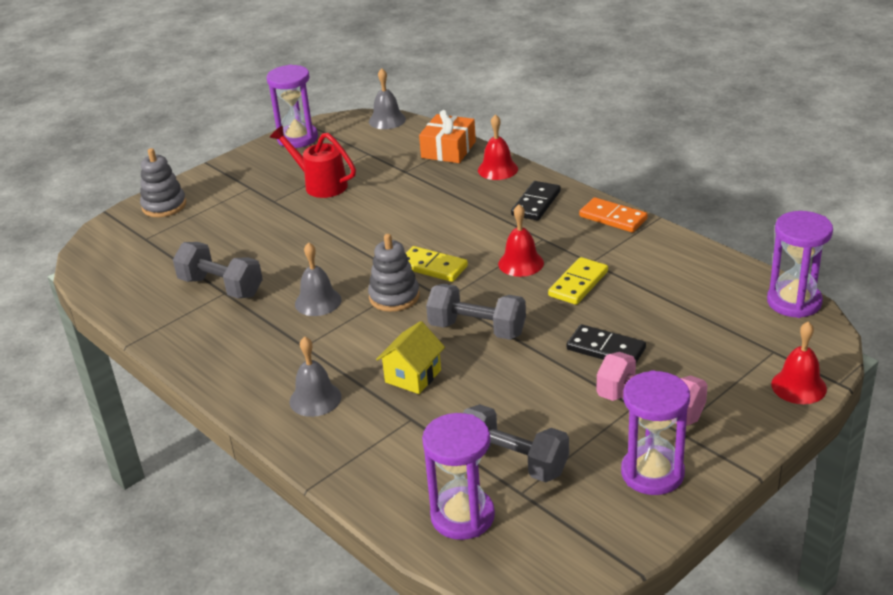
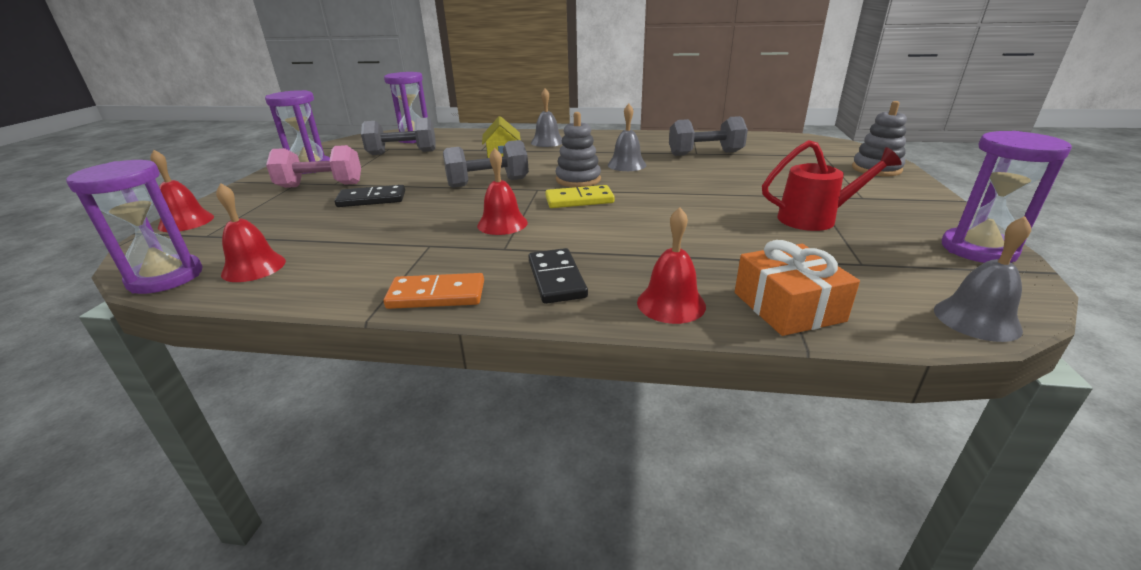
camera: 140 degrees right, 5 degrees down
(578, 284) = (428, 226): yellow domino -> none
(727, 288) = (254, 267): none -> red bell

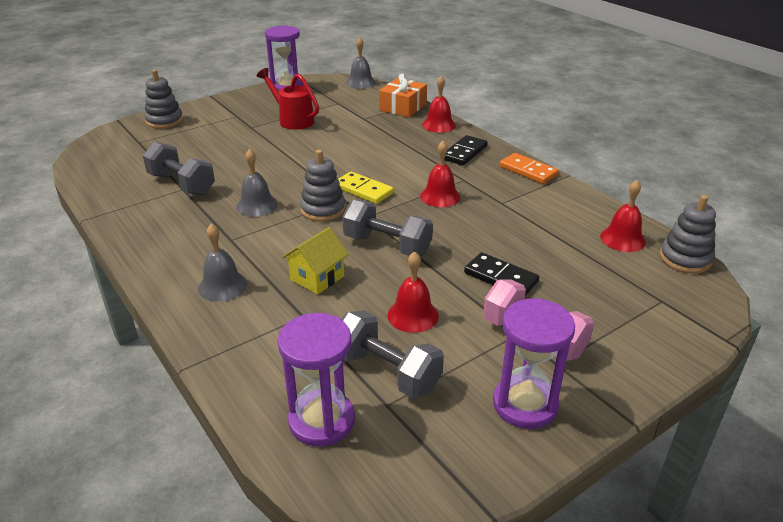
camera: 135 degrees left, 5 degrees up
(166, 277) = (685, 259): purple hourglass -> grey stacking toy
(186, 222) = (685, 337): red bell -> red bell (413, 315)

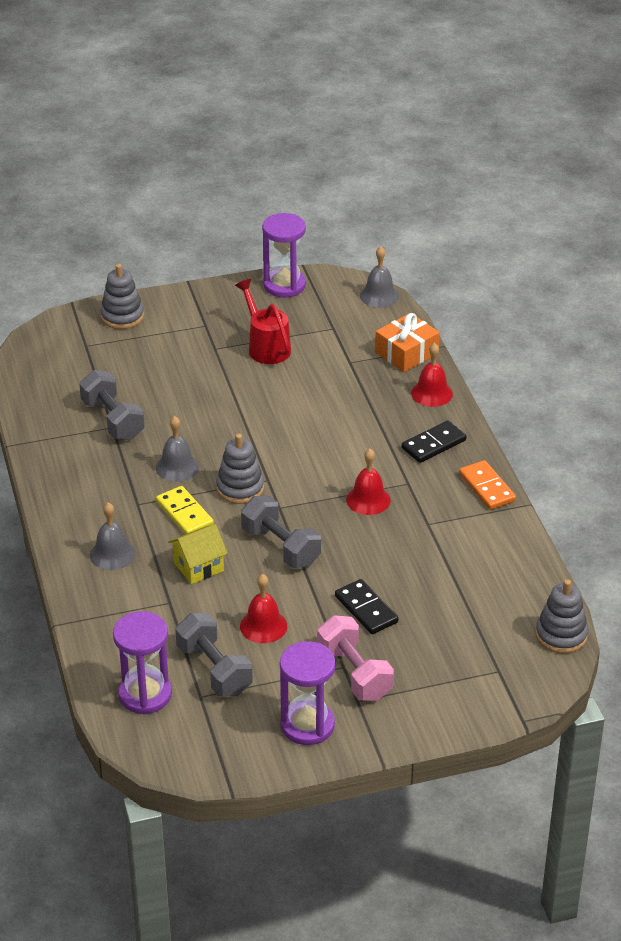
camera: 20 degrees right, 5 degrees up
(363, 190) = (293, 472): yellow domino -> yellow domino (184, 513)
(622, 239) = (518, 598): red bell -> none

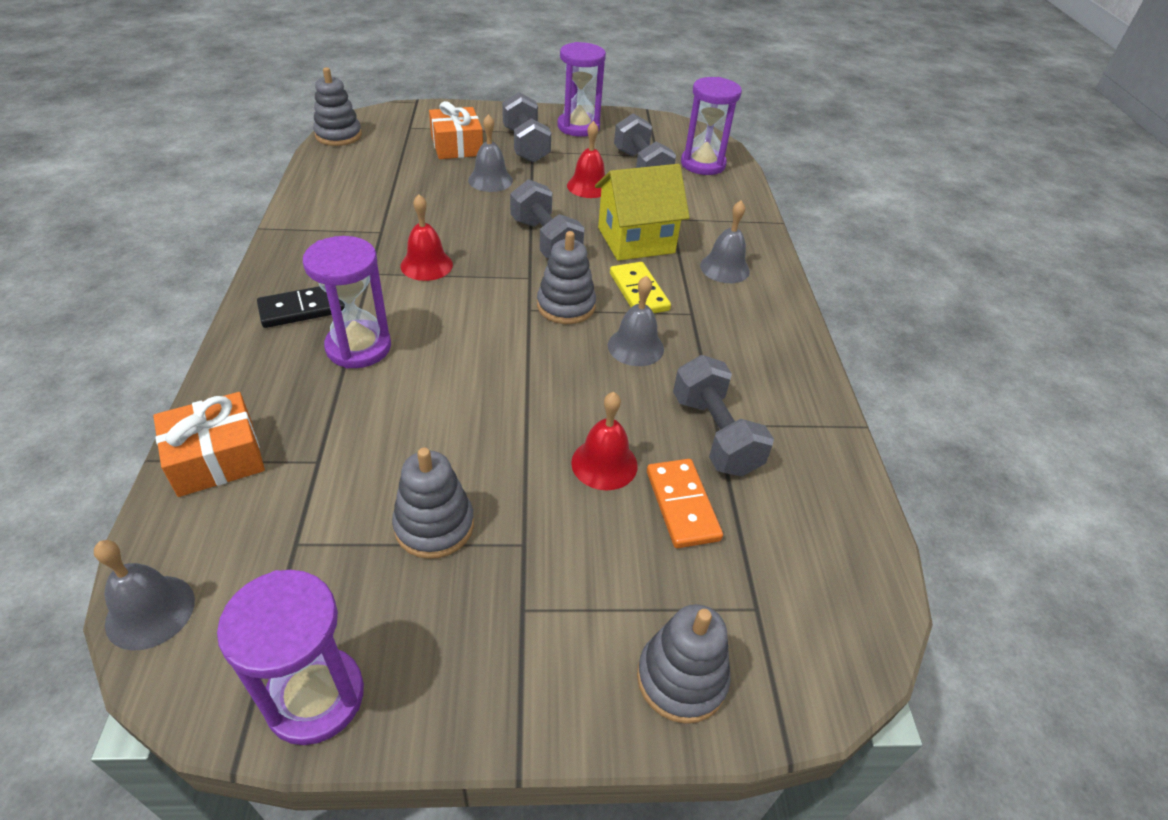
camera: 170 degrees left, 5 degrees up
(198, 567) = (636, 240): yellow house -> yellow house, size x1.56
(266, 347) = (434, 525): red watering can -> grey stacking toy
(354, 673) = (526, 145): pink dumbbell -> grey dumbbell
(366, 609) = (490, 180): black domino -> grey bell
(373, 426) = (358, 347): none -> purple hourglass
(428, 652) = (457, 146): none -> orange gift
(432, 393) = (242, 378): red bell -> red bell (604, 463)
(487, 487) = (287, 251): orange domino -> orange domino (682, 505)

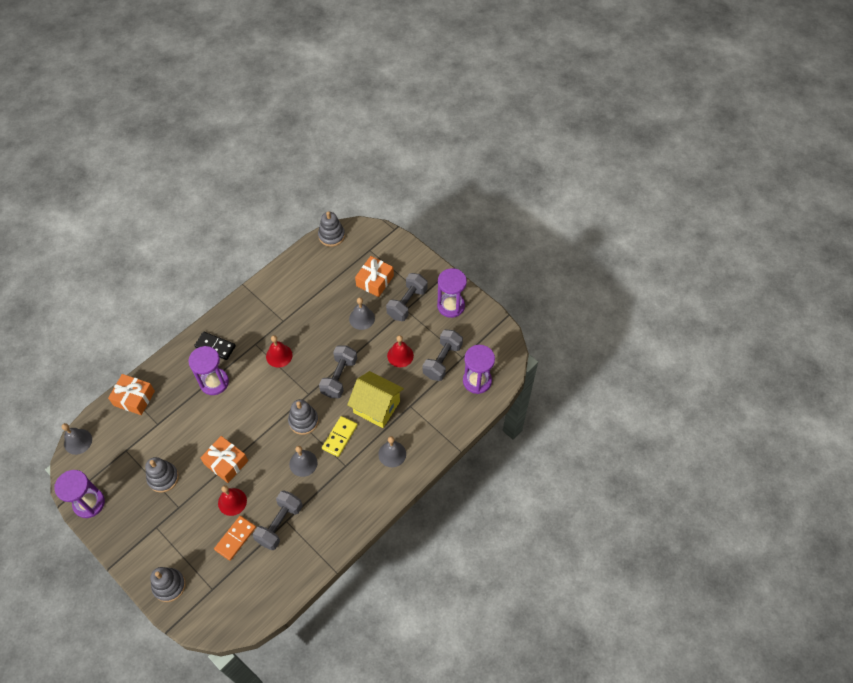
camera: 50 degrees right, 15 degrees up
(520, 424) = (226, 462): none -> orange gift

